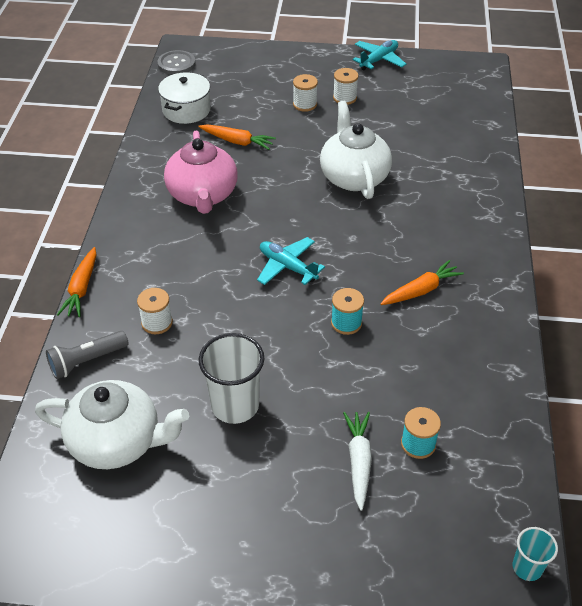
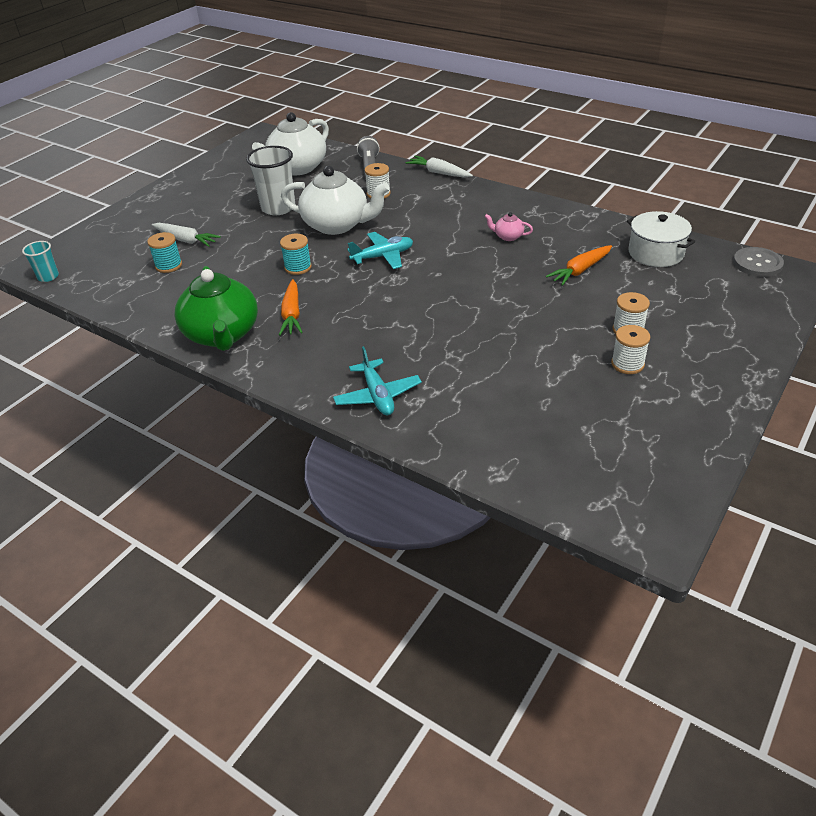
camera: 120 degrees right, 5 degrees down
(82, 288) = (439, 173): orange carrot -> white carrot
(203, 195) = (508, 236): pink teapot -> pink teapot, size x0.42
(353, 177) = (473, 325): white teapot -> white teapot (337, 225)
(378, 60) = (711, 424): turquoise plane -> turquoise plane (377, 395)
(485, 324) = (222, 335): none -> green teapot

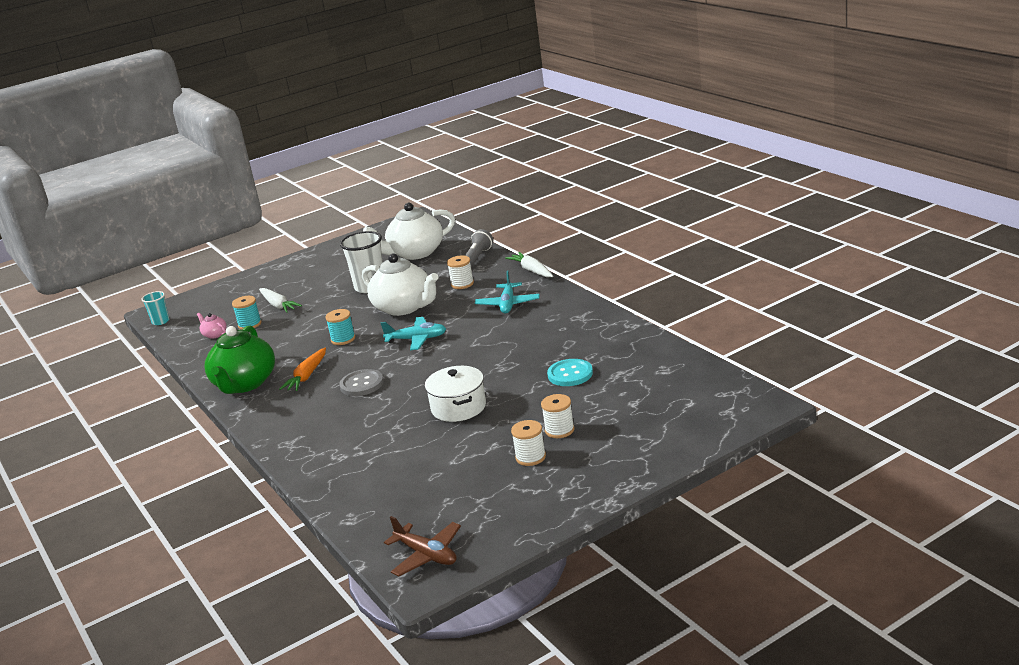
camera: 25 degrees right, 15 degrees down
(377, 395) = (315, 447): turquoise plane -> turquoise plane (508, 304)
(508, 236) = (536, 336): pink teapot -> pink teapot (214, 334)
(580, 270) = (570, 374): orange carrot -> turquoise button
(626, 499) = (426, 555): none -> brown plane
(656, 253) = (654, 368): white pot -> white pot (458, 407)
(757, 263) = (740, 391): grey button -> grey button (362, 384)

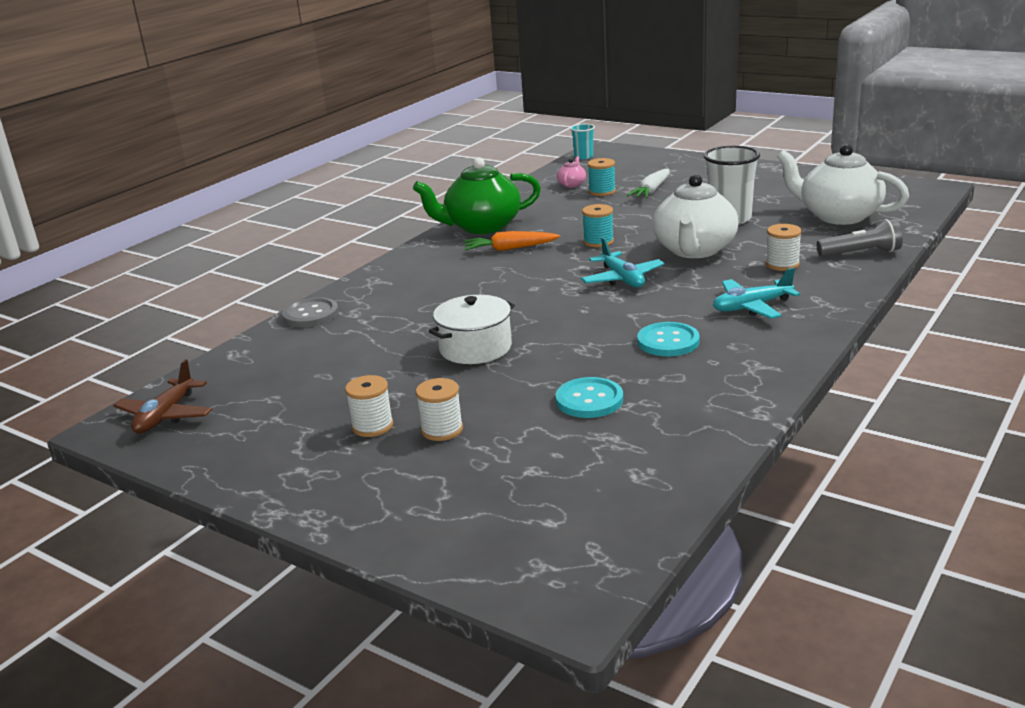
camera: 65 degrees right, 0 degrees up
(362, 384) = (505, 280): grey button -> grey button (310, 314)
(523, 338) = (668, 341): none -> turquoise button
(532, 271) = (862, 296): white carrot -> none

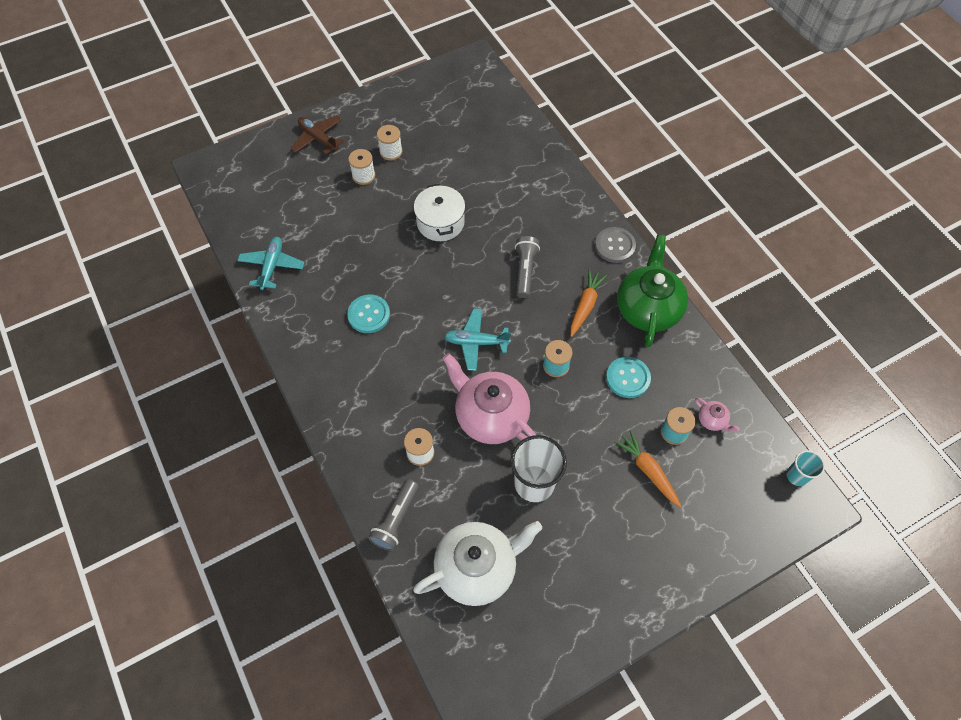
camera: 115 degrees right, 35 degrees up
(166, 416) = (471, 80): brown plane -> brown plane (318, 138)
(310, 314) = (553, 163): grey button -> grey button (615, 246)
(497, 284) = (525, 271): none -> grey flashlight
(589, 400) = (338, 245): turquoise button -> turquoise button (628, 378)
(651, 191) = (648, 471): white carrot -> orange carrot
(694, 250) = (490, 416): white teapot -> pink teapot
(751, 307) = (374, 386): turquoise plane -> turquoise plane (272, 266)

